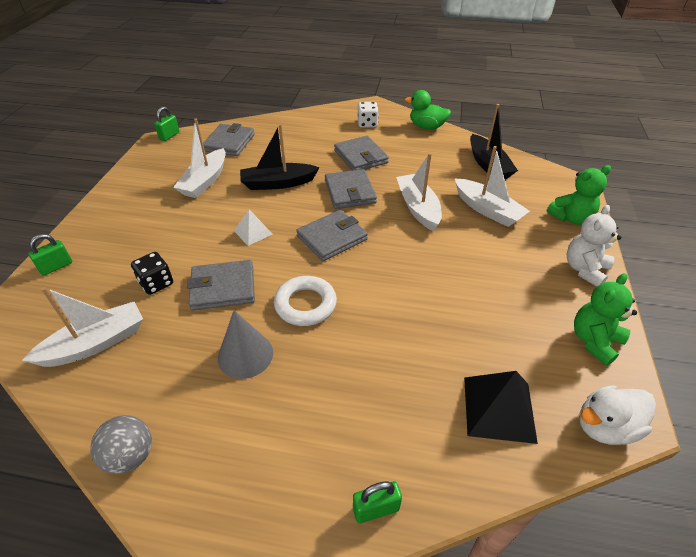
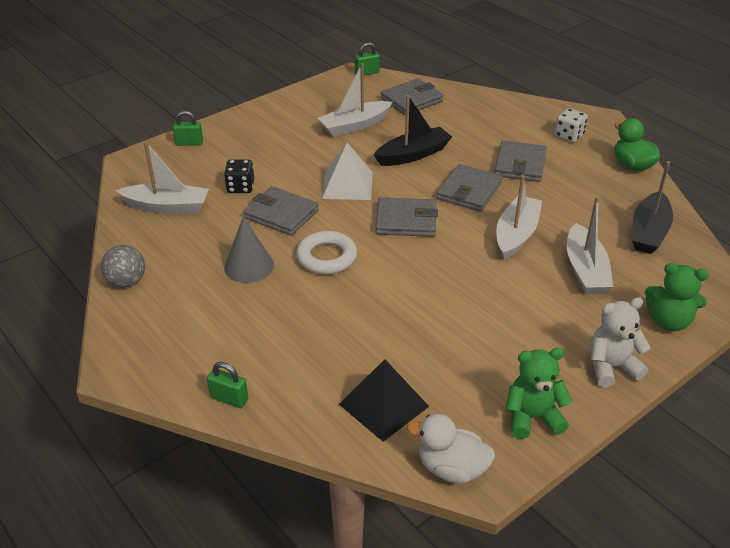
camera: 40 degrees right, 5 degrees down
(253, 232) = (347, 185): white pyramid -> white pyramid, size x1.66
(278, 183) = (413, 155): black boat -> black boat turned 120 degrees clockwise

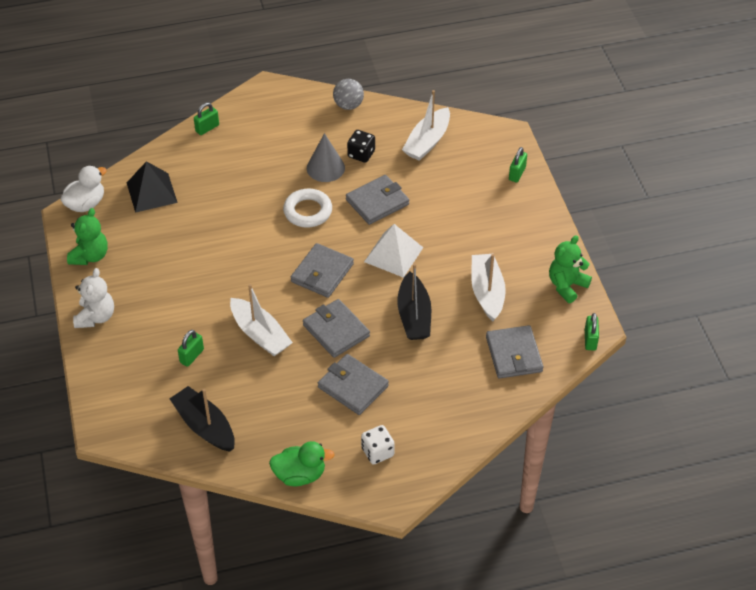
camera: 115 degrees right, 10 degrees up
(240, 187) = (429, 188): black dice -> black dice (361, 154)
(585, 270) = (192, 356): white boat -> green padlock
(669, 321) = (108, 375): green teddy bear -> green teddy bear (566, 286)

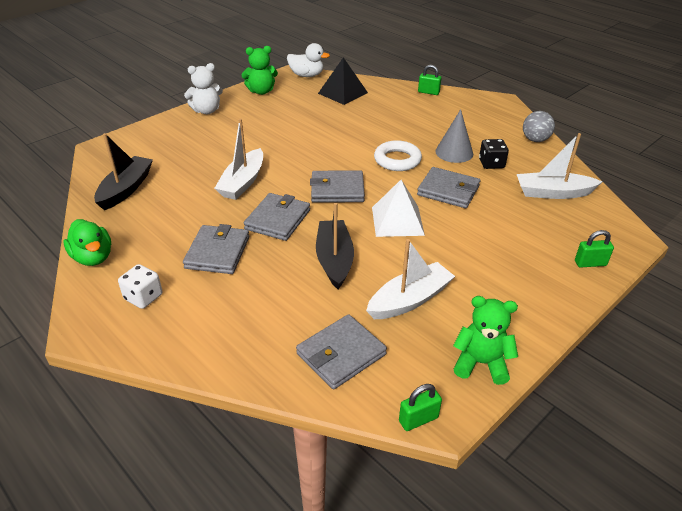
camera: 60 degrees right, 10 degrees down
(192, 356) = (196, 159): green padlock -> none
(414, 315) = (334, 260): black boat -> black boat turned 120 degrees clockwise

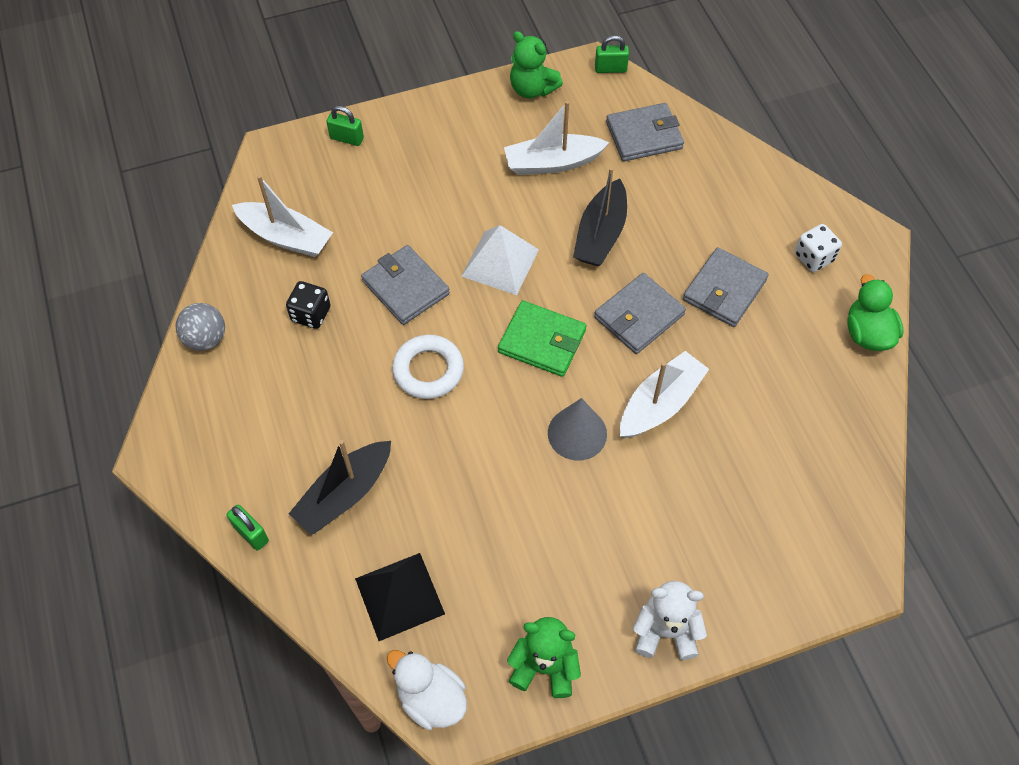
camera: 155 degrees left, 20 degrees up
(126, 189) = (824, 450): black boat -> black boat (344, 494)
(337, 190) = (542, 341): grey wallet -> green wallet
(454, 152) = (339, 356): grey cone -> grey cone (577, 433)

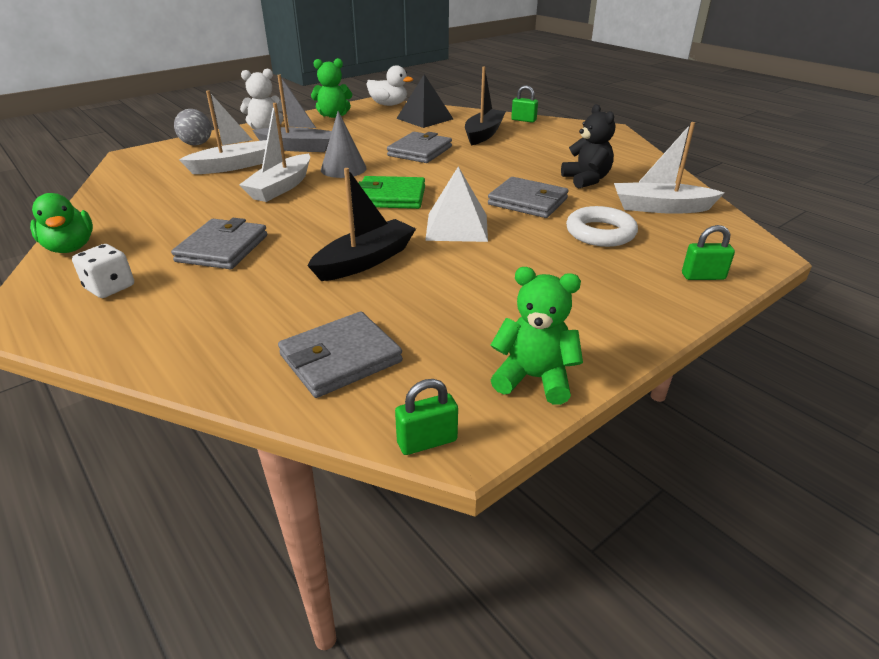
camera: 160 degrees right, 25 degrees down
(206, 339) = (644, 161): grey ball -> grey ball (197, 144)
(311, 314) = (586, 180): black dice -> black teddy bear
(428, 370) = (472, 173): white ring -> white ring (600, 233)
(552, 163) = (451, 304): white boat -> white boat (234, 166)
(600, 234) = (365, 261): black boat -> black boat turned 45 degrees clockwise
(624, 528) = (298, 148): none -> grey boat
(639, 316) = (309, 221): grey wallet -> grey wallet (420, 151)

